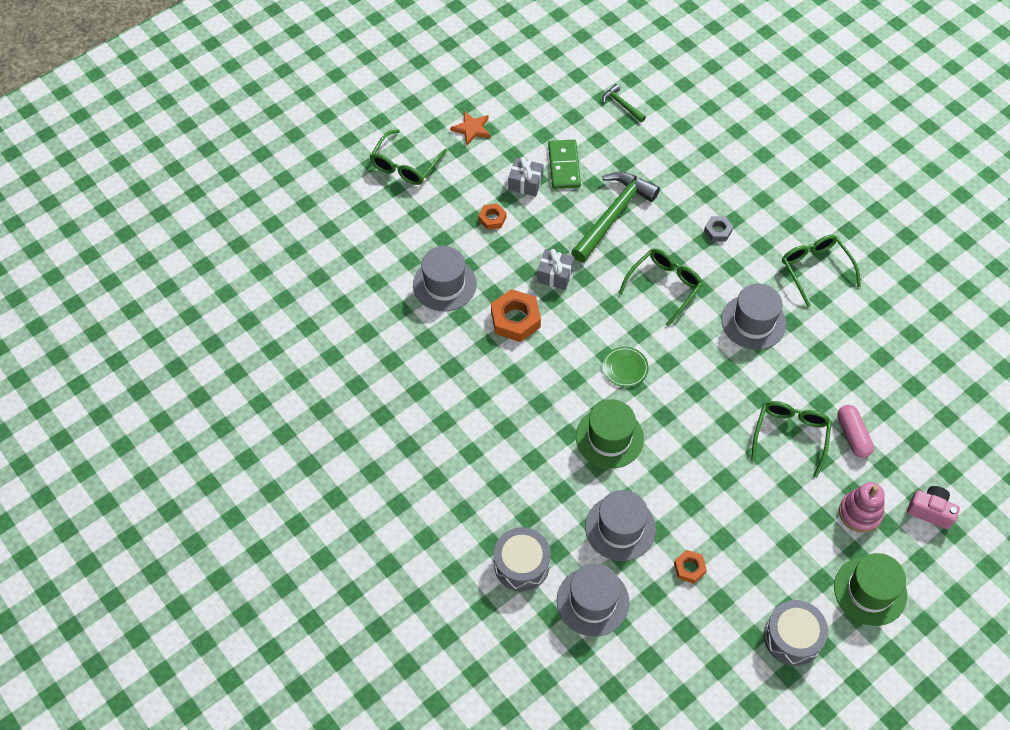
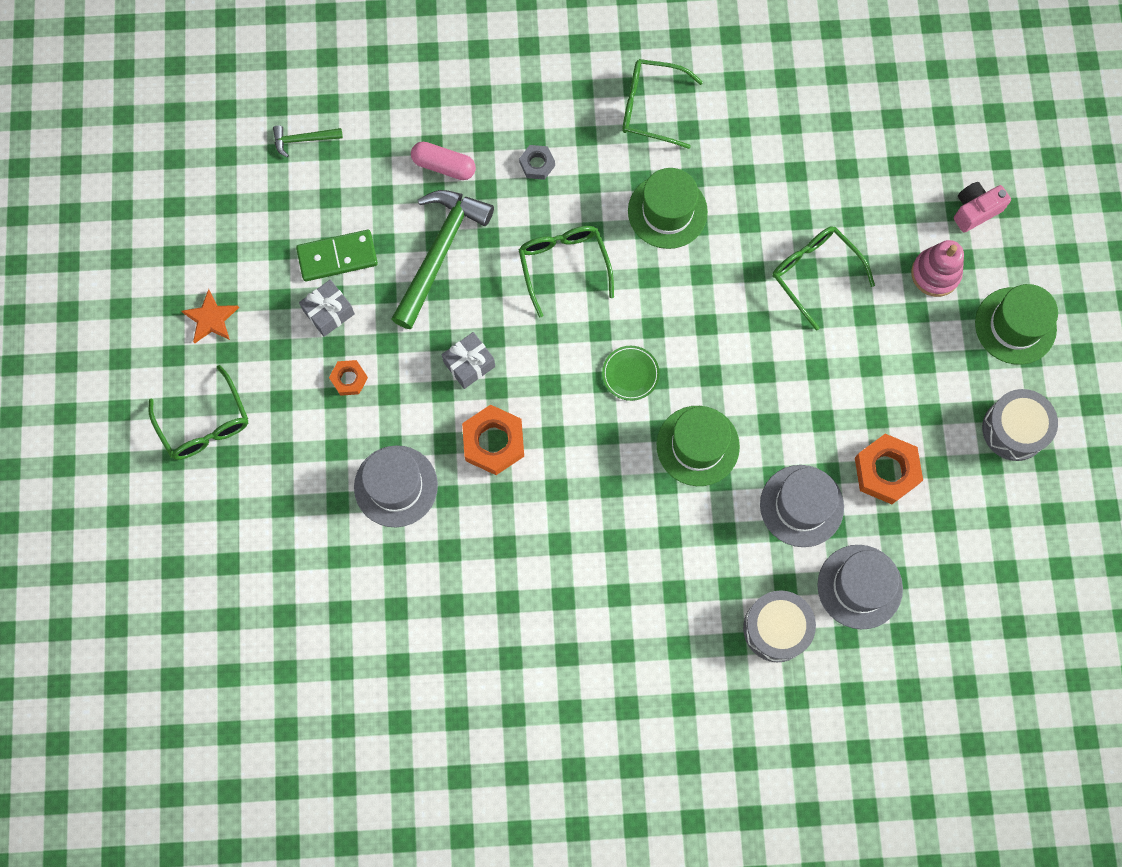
camera: 55 degrees left, 15 degrees up
(564, 166) = (337, 257): green domino -> green domino turned 45 degrees counterclockwise
(613, 215) = (439, 253): green hammer -> green hammer turned 45 degrees clockwise
(689, 568) = (886, 471): orange nut -> orange nut, size x1.79
(753, 322) = (667, 211): grey hat -> green hat
(852, 436) = (854, 217): pink capsule -> pink capsule (444, 166)

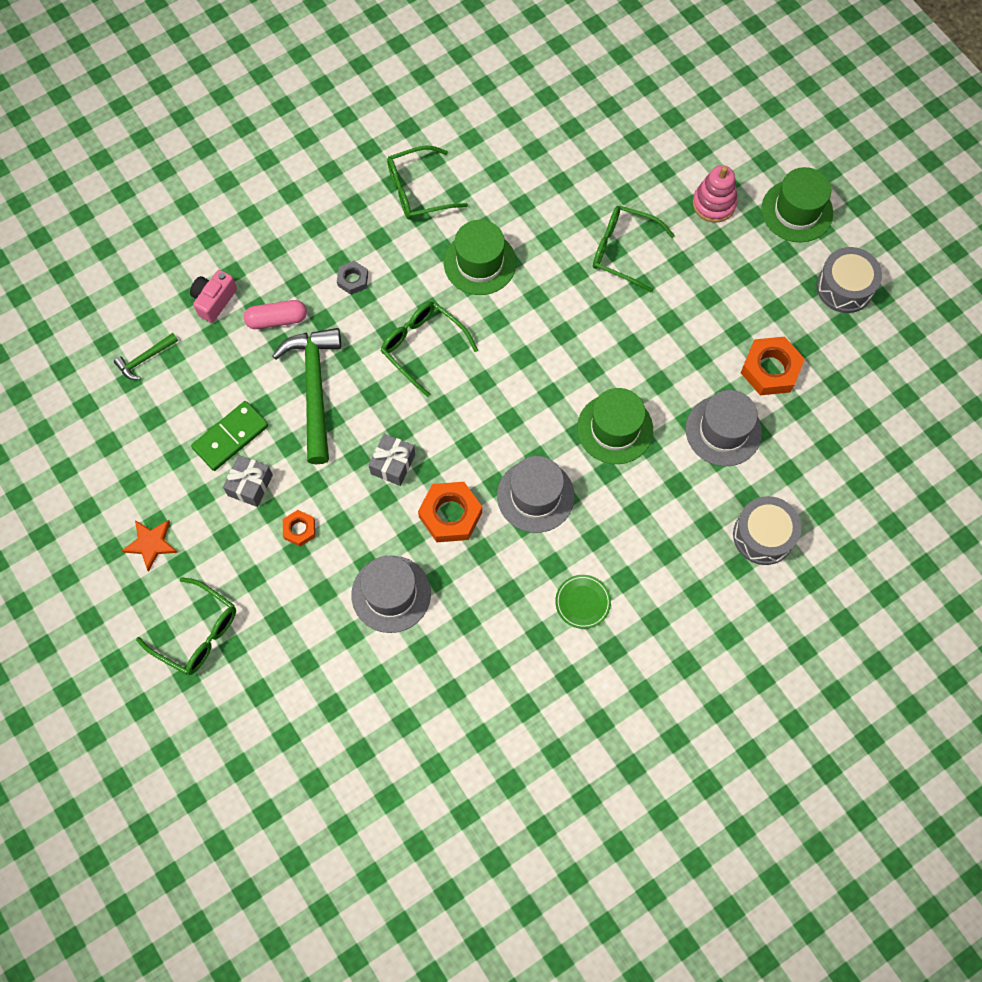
camera: 30 degrees left, 5 degrees down
(630, 374) = (527, 402): green plate -> green plate (582, 602)
(859, 586) = (805, 468): grey hat -> grey hat (535, 496)
(975, 210) = (714, 142): pink camera -> pink camera (214, 300)

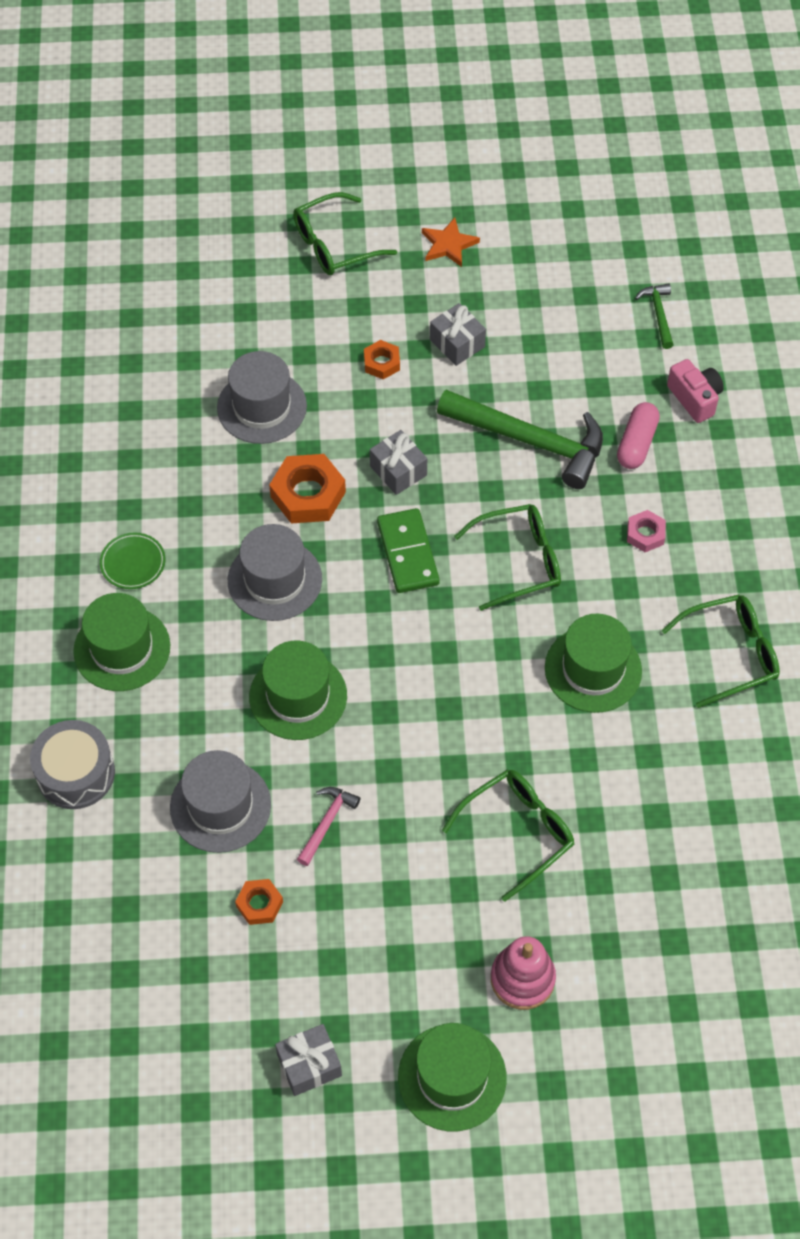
camera: 120 degrees right, 10 degrees down
(230, 437) = (521, 349): green domino -> green domino (407, 553)
(353, 280) = (645, 534): grey nut -> pink nut
(418, 191) = (730, 654): green glasses -> green glasses turned 60 degrees clockwise
(654, 565) = (122, 648): none -> green hat
(691, 361) = (327, 823): none -> pink hammer
(770, 369) = (259, 904): orange nut -> orange nut, size x0.56
(844, 287) = (309, 1065): grey drum -> grey gift

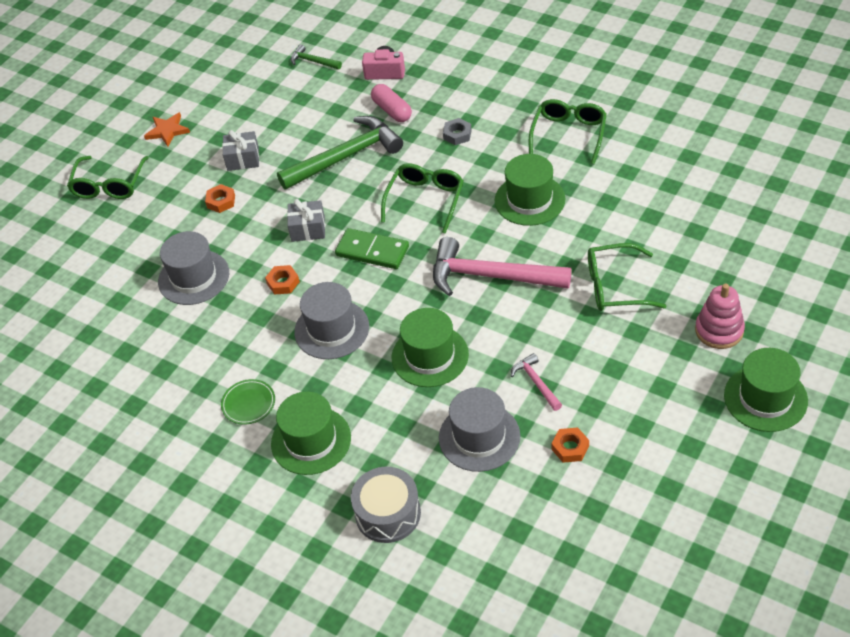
camera: 50 degrees left, 10 degrees down
(308, 494) = (283, 283): orange nut -> orange nut, size x0.56
(309, 1065) = (709, 473): grey gift -> none
(449, 693) = (491, 276): none -> pink hammer
(518, 832) = (615, 286): green glasses -> green glasses turned 90 degrees counterclockwise
(645, 534) = (457, 135): pink nut -> grey nut

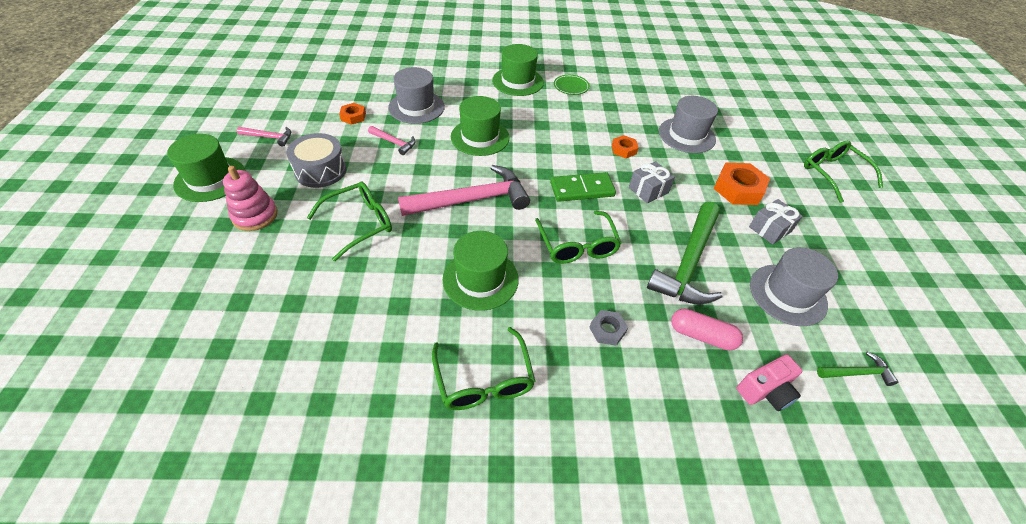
camera: 140 degrees right, 0 degrees up
(167, 131) = (864, 232): orange star -> none
(221, 201) = (738, 189): orange nut -> orange nut, size x1.79
(331, 329) = (560, 133): grey hat -> grey hat (787, 294)
(388, 513) = (447, 66): grey drum -> grey drum (320, 170)
(688, 446) = (269, 137): none -> pink hammer

